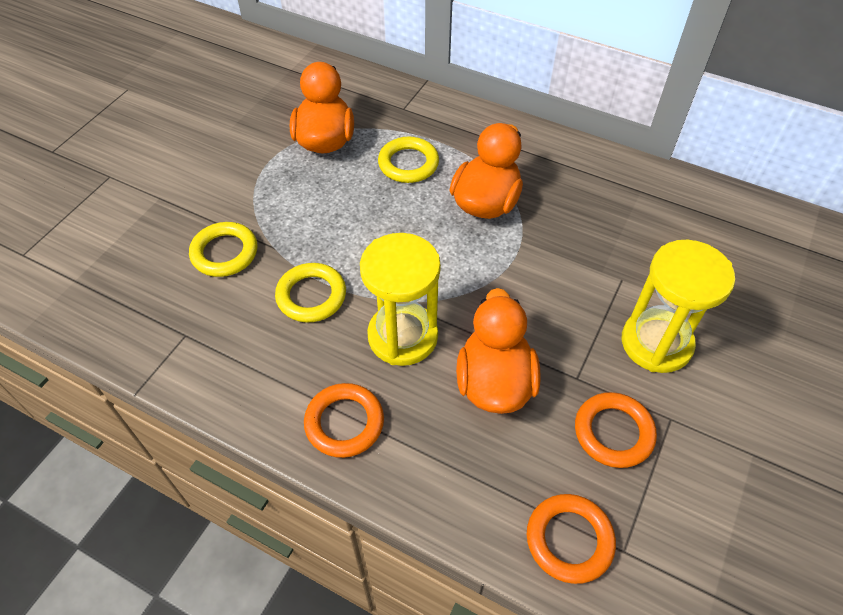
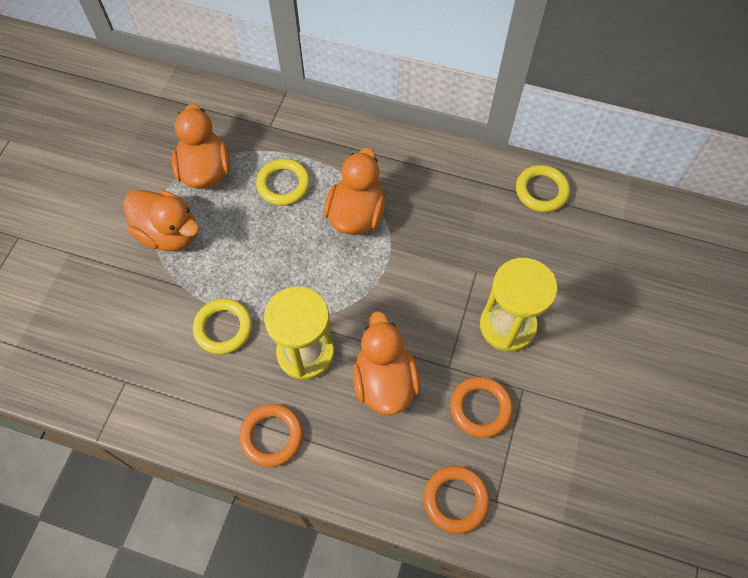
camera: 10 degrees left, 10 degrees up
(224, 253) = (140, 299): yellow ring -> yellow ring (541, 191)
(272, 194) = (169, 233): none -> orange duck

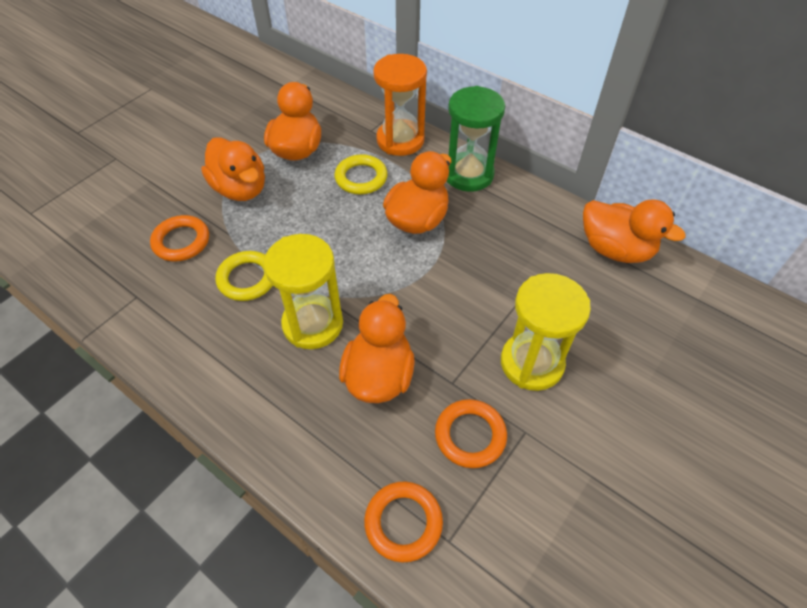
camera: 20 degrees right, 10 degrees down
(272, 436) = (243, 389): orange ring -> orange ring (181, 241)
(304, 129) = (400, 140): none -> orange hourglass
(384, 150) = (468, 174): none -> green hourglass
(541, 191) = (615, 249): yellow ring -> orange duck

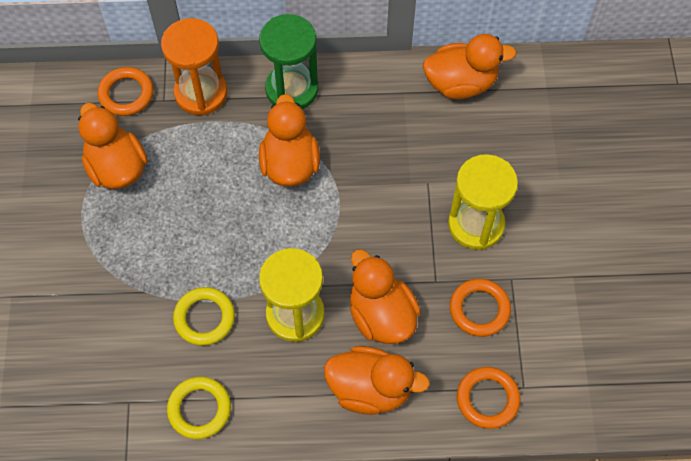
camera: 40 degrees left, 10 degrees up
(181, 241) = (111, 329): orange ring -> orange ring (126, 94)
(240, 189) = (108, 243): orange duck -> orange duck (370, 389)
(361, 178) = (204, 156): yellow ring -> yellow ring (199, 409)

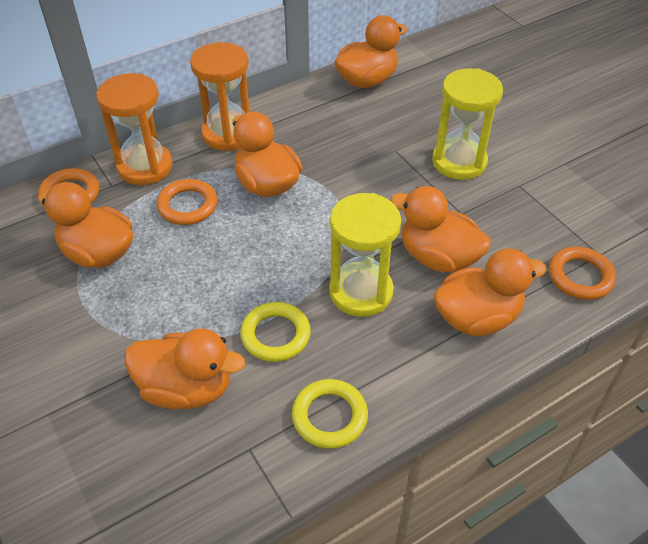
camera: 30 degrees left, 15 degrees down
(114, 328) = (187, 388): none -> orange duck
(292, 89) = (228, 134): green hourglass -> orange hourglass
(479, 309) = (514, 216): orange ring -> orange ring (187, 206)

